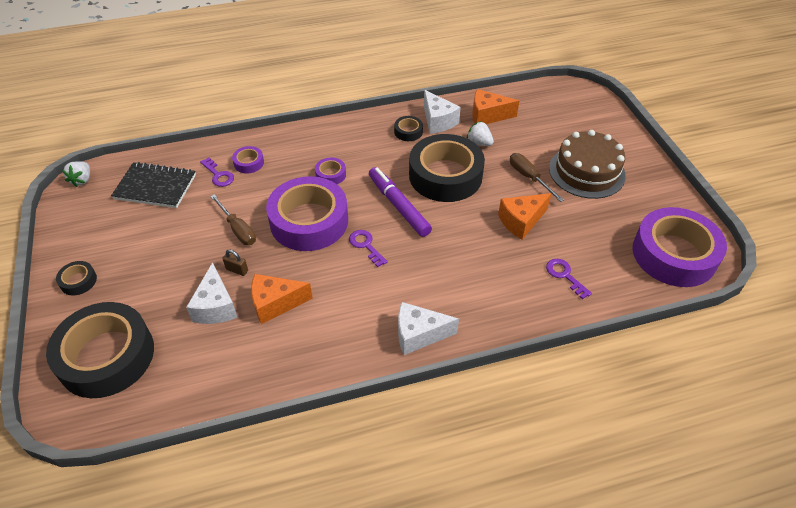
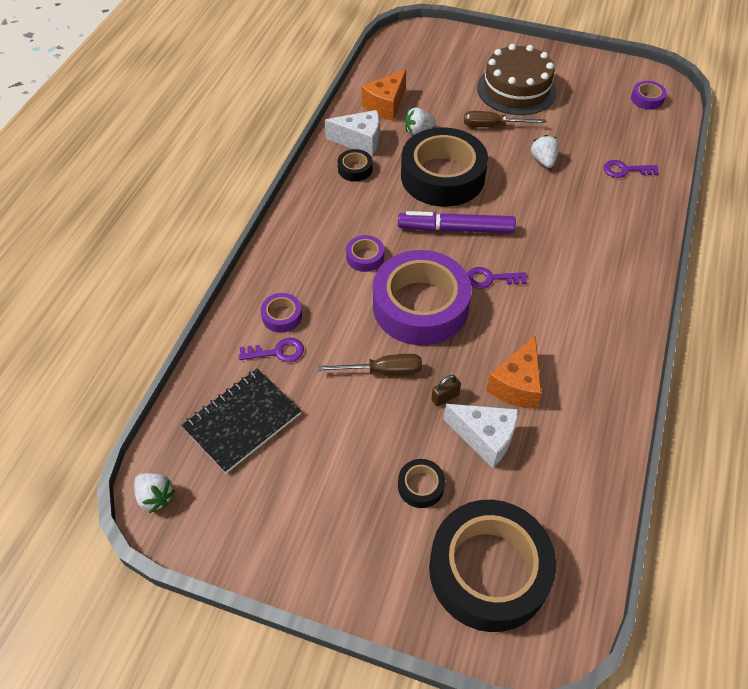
camera: 55 degrees left, 5 degrees up
(78, 281) = (345, 562): black tape -> black tape (420, 486)
(419, 335) = (628, 296): white cheese -> none
(521, 221) = (543, 160): orange cheese -> white strawberry
(674, 254) = (647, 99): purple tape -> purple tape, size x0.41

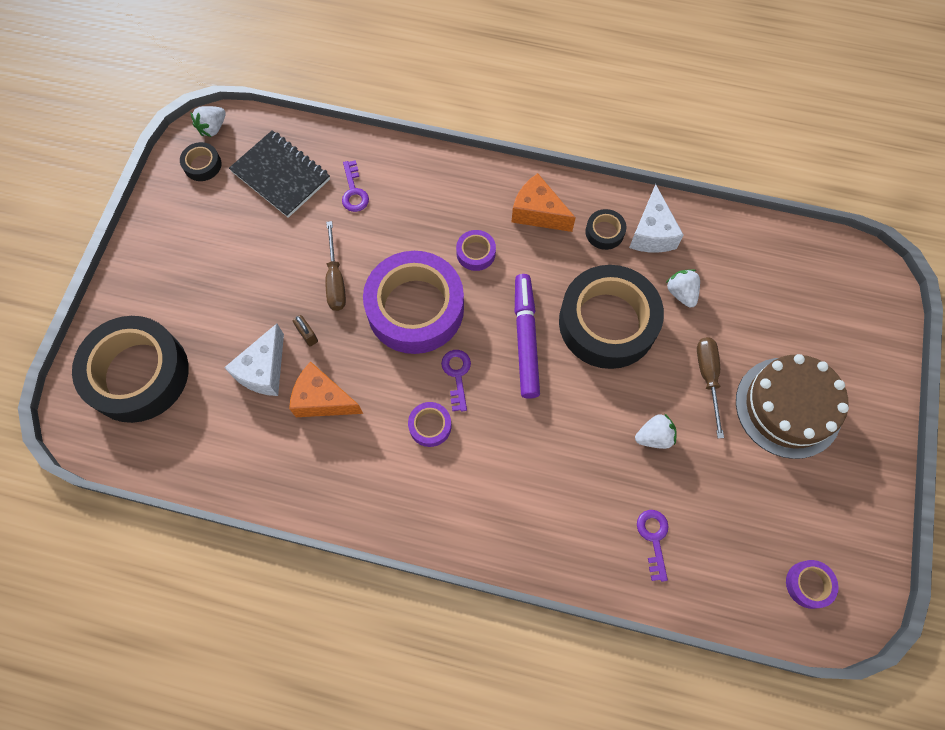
camera: 85 degrees right, 15 degrees up
(282, 316) = (395, 189): purple tape -> purple tape (430, 426)
(385, 105) = (721, 255): orange cheese -> orange cheese (537, 213)
(420, 486) = (216, 318): black tape -> black tape (202, 165)

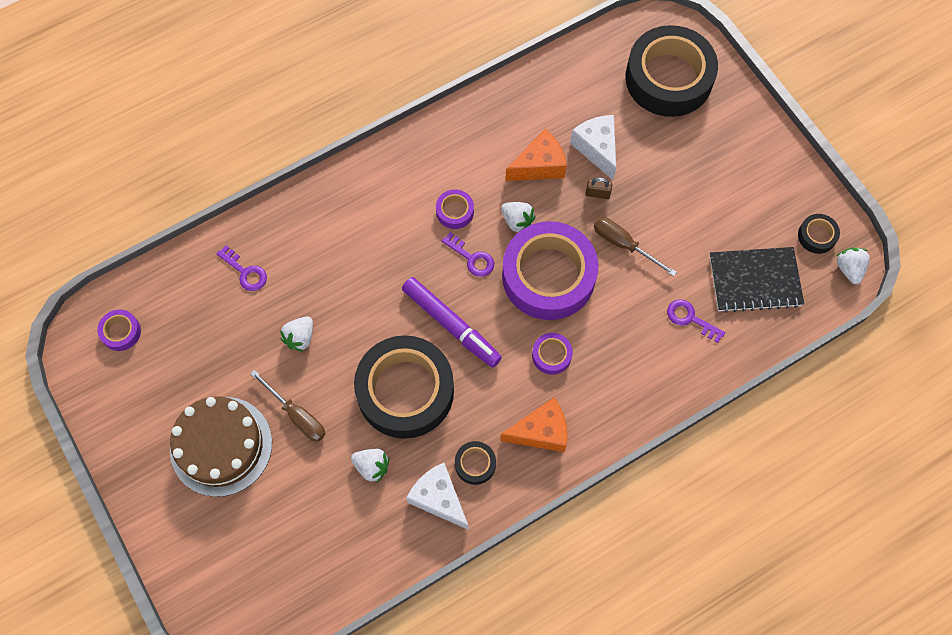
camera: 135 degrees right, 0 degrees up
(391, 371) = (517, 221): none -> white strawberry

